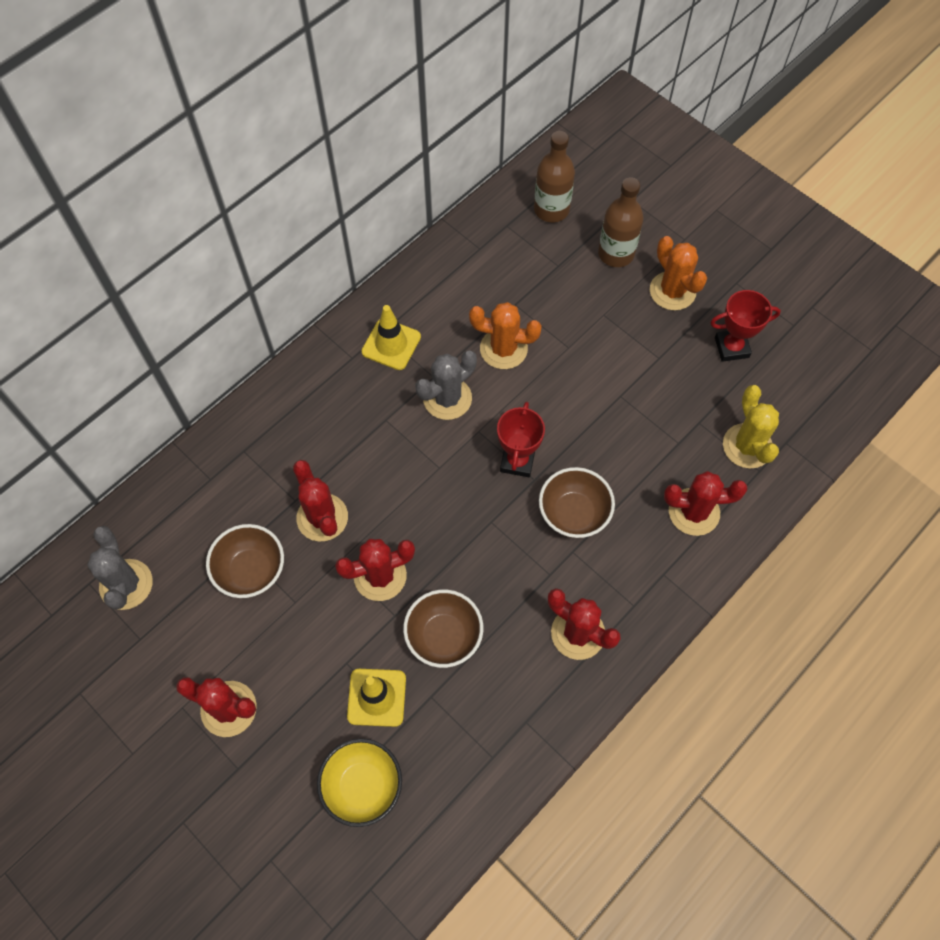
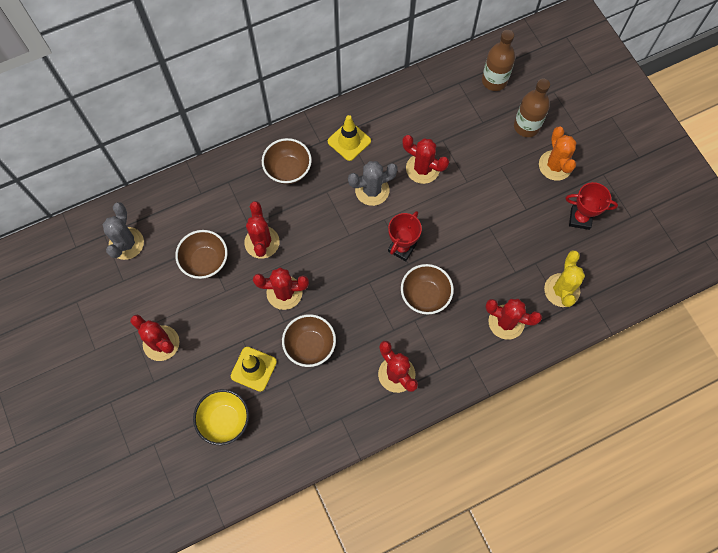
camera: 20 degrees right, 5 degrees up
(322, 408) = (288, 170): none -> brown bowl
(503, 349) = (422, 168): orange cactus -> red cactus

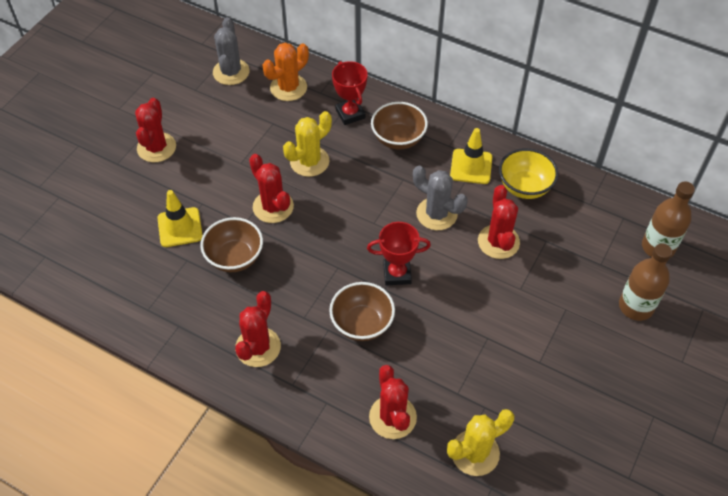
camera: 55 degrees right, 15 degrees down
(126, 243) = (231, 72): grey cactus -> grey cactus turned 60 degrees counterclockwise
(205, 261) = (257, 133): brown bowl -> none
(225, 420) = (114, 235): yellow bowl -> yellow bowl (524, 187)
(262, 242) = (309, 161): red cactus -> yellow cactus
(555, 165) = (617, 361): orange cactus -> orange cactus (288, 88)
(580, 218) = (577, 423): red trophy -> red trophy (350, 114)

